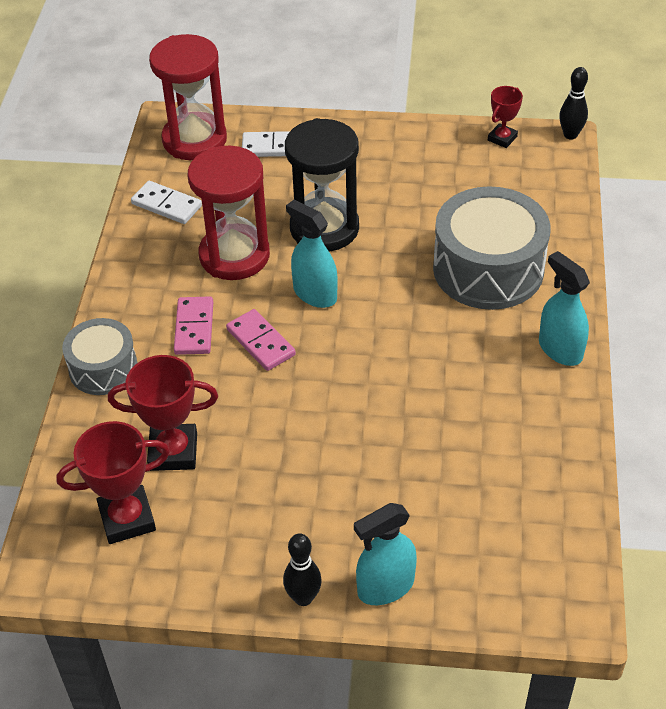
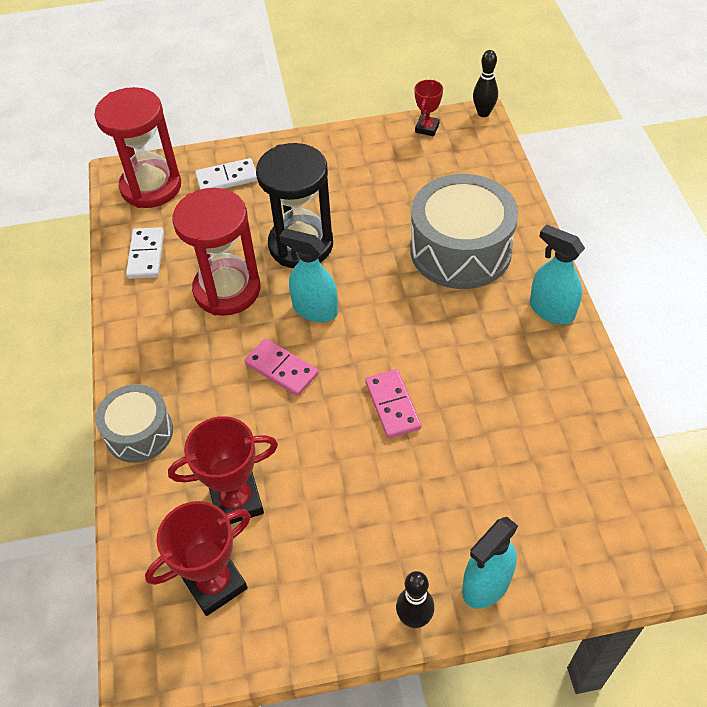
camera: 15 degrees left, 5 degrees up
(166, 205) = (146, 255): white domino -> white domino turned 75 degrees clockwise
(194, 328) = (214, 370): pink domino -> pink domino (393, 405)

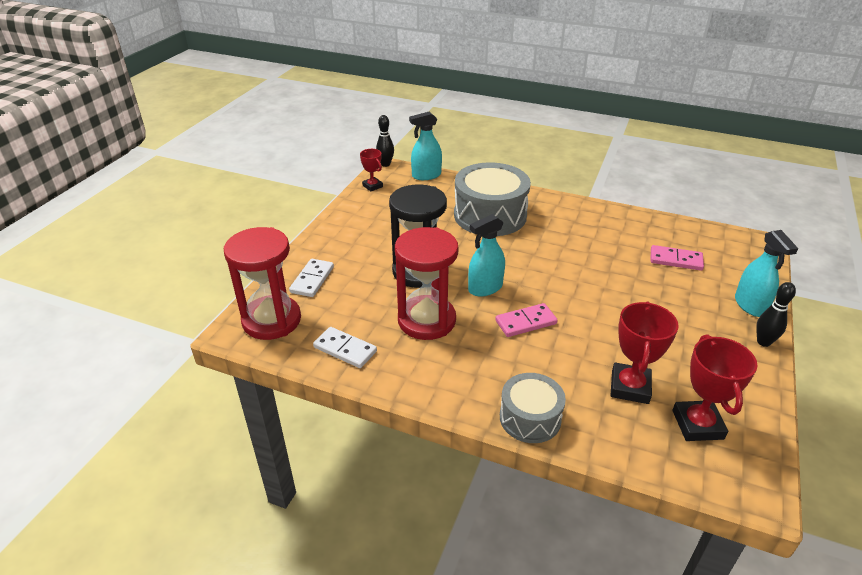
camera: 60 degrees left, 15 degrees down
(393, 405) = (594, 287): pink domino -> pink domino (676, 260)
(551, 310) = (566, 206): turquoise spray bottle -> turquoise spray bottle (426, 175)

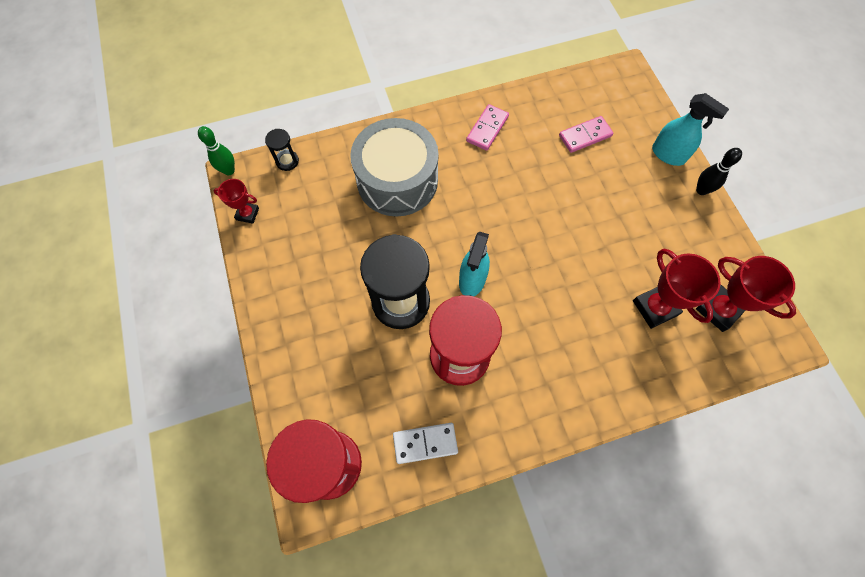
camera: 40 degrees left, 30 degrees up
(312, 280) = (315, 386): white domino -> none
(385, 164) = (229, 170): black bowling pin -> green bowling pin
(426, 175) = (287, 161): turquoise spray bottle -> black hourglass
(525, 322) = (535, 296): pink domino -> pink domino (487, 129)
(530, 418) = (617, 395): grey drum -> none

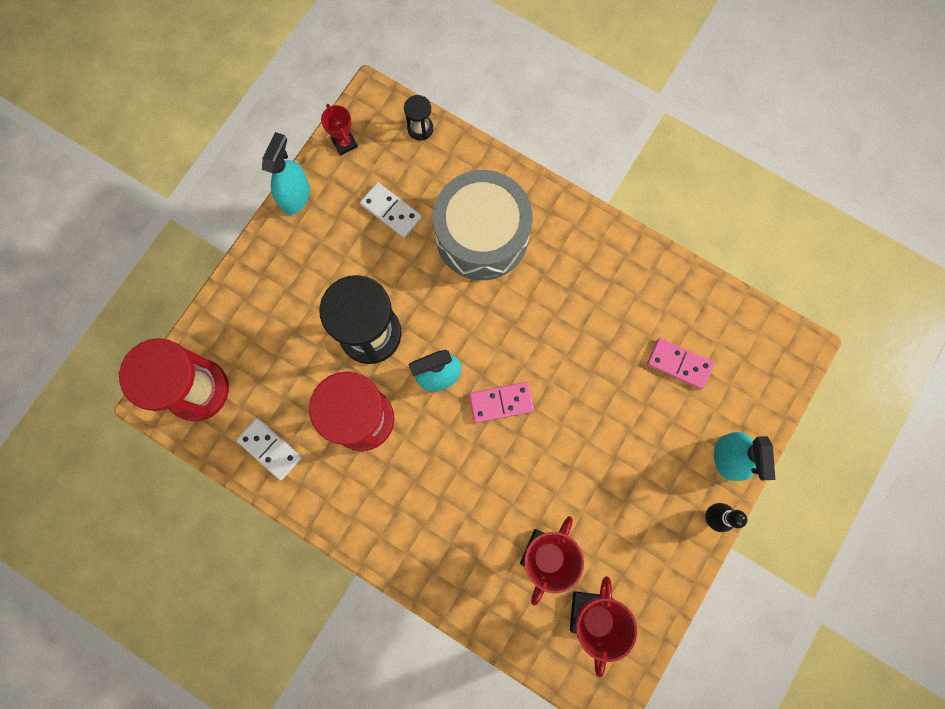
camera: 50 degrees right, 10 degrees up
(229, 170) = (370, 91): green bowling pin -> none
(251, 275) = (295, 196): none -> turquoise spray bottle
(325, 221) = (391, 211): none -> white domino
(487, 129) = (606, 269): pink domino -> pink domino (501, 402)

